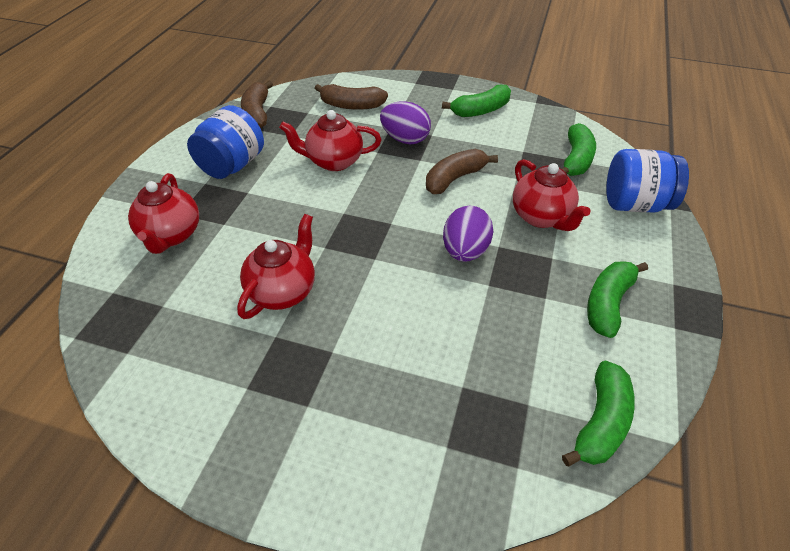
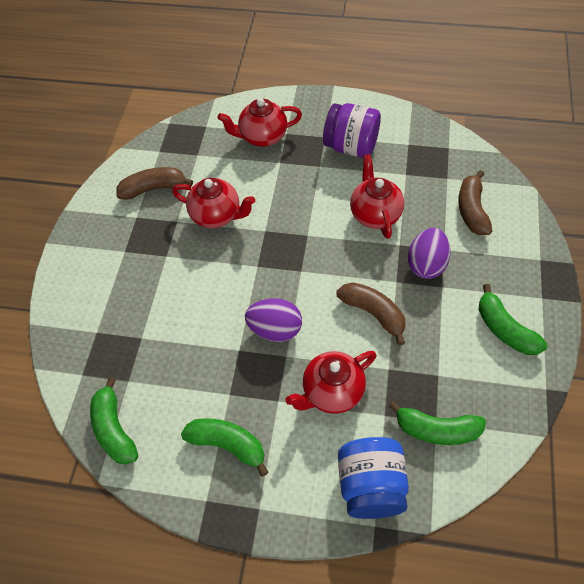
camera: 85 degrees right, 10 degrees up
(232, 165) = (351, 147): blue jar -> purple jar
(257, 113) = (432, 142): brown banana -> brown banana (153, 188)
(600, 422) = (114, 429): green banana -> green banana turned 45 degrees clockwise

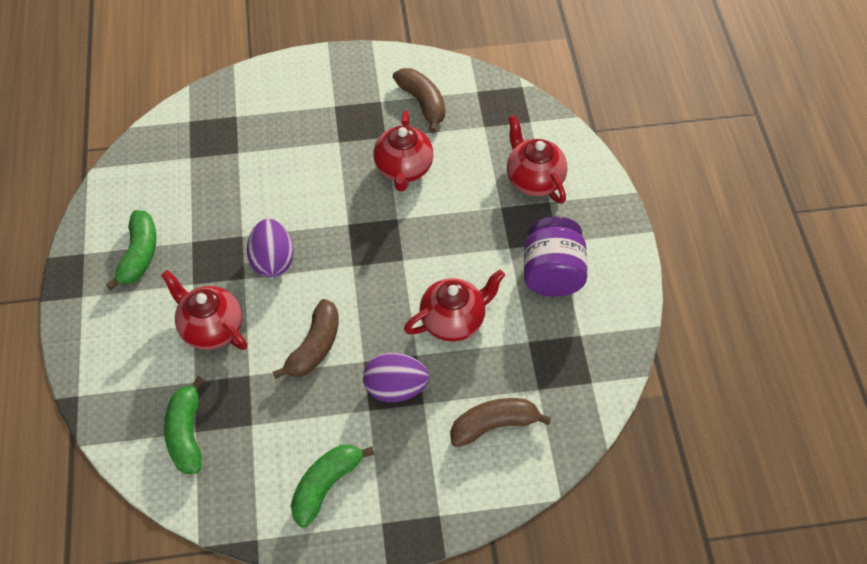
camera: 70 degrees right, 0 degrees up
(114, 429) = (139, 163): green banana -> none
(371, 486) = (116, 384): blue jar -> none

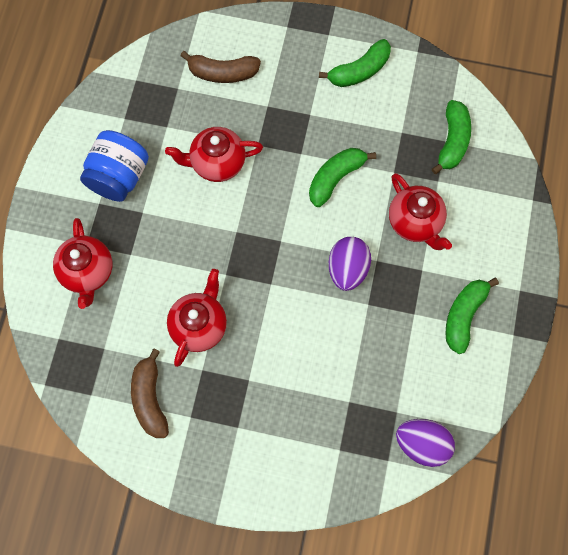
camera: 160 degrees left, 15 degrees up
(314, 346) = (335, 178): brown banana -> green banana
(395, 388) = (284, 124): purple egg -> purple egg (422, 443)
(552, 273) = (119, 176): purple jar -> blue jar

